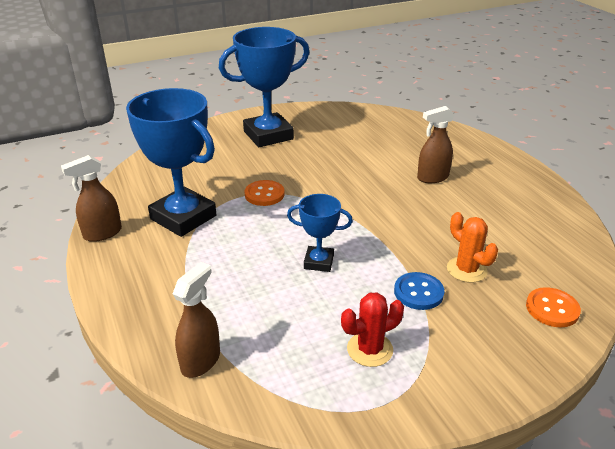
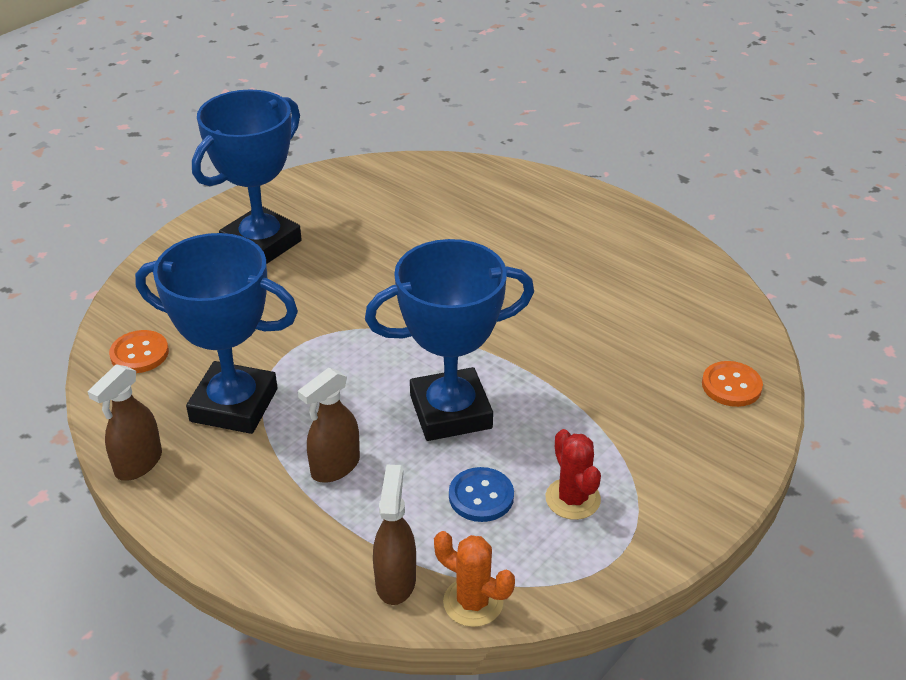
camera: 25 degrees left, 5 degrees up
(264, 194) = (320, 338): orange button -> orange button (139, 353)
(319, 262) = (450, 412): blue trophy -> blue trophy, size x1.96
(370, 349) = (572, 499): red cactus -> red cactus turned 60 degrees counterclockwise
(418, 292) = (586, 413): blue button -> blue button (481, 496)
(432, 177) = (517, 252): brown spray bottle -> brown spray bottle (335, 467)
(466, 270) = (622, 367): orange cactus -> orange cactus (473, 602)

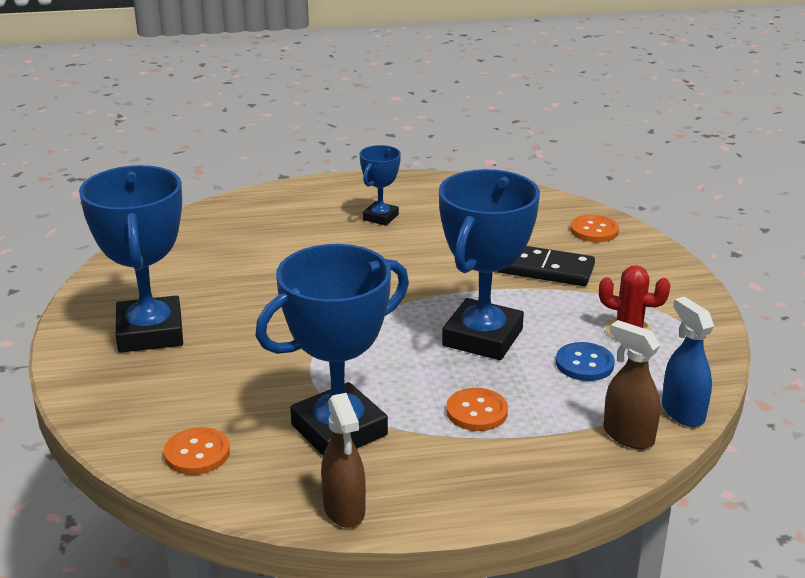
camera: 50 degrees left, 10 degrees down
(335, 467) = (477, 412): brown spray bottle -> orange button
(473, 602) = (682, 412): orange cactus -> blue spray bottle
(571, 251) = (380, 217): none -> blue trophy
(613, 391) = (545, 269): none -> black domino

